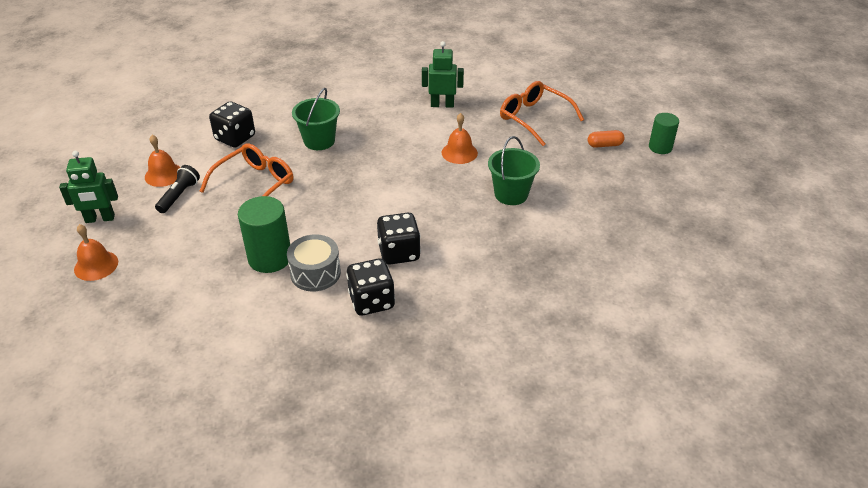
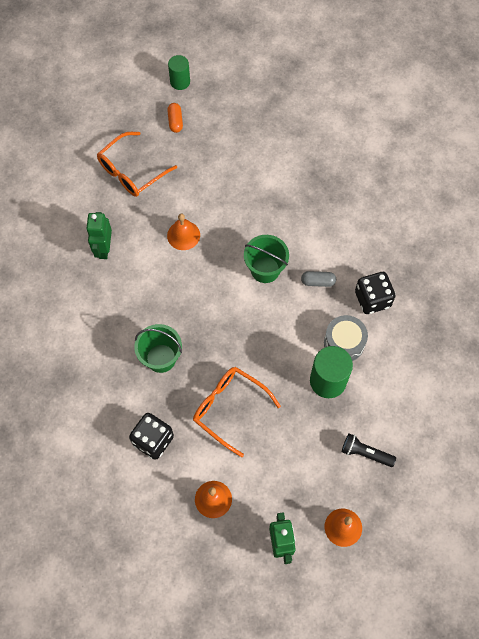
camera: 90 degrees left, 25 degrees up
(179, 196) = (246, 476): black flashlight -> black flashlight (365, 453)
(399, 253) = (318, 282): black dice -> grey capsule
(511, 194) = (243, 197): green bucket -> green bucket (265, 269)

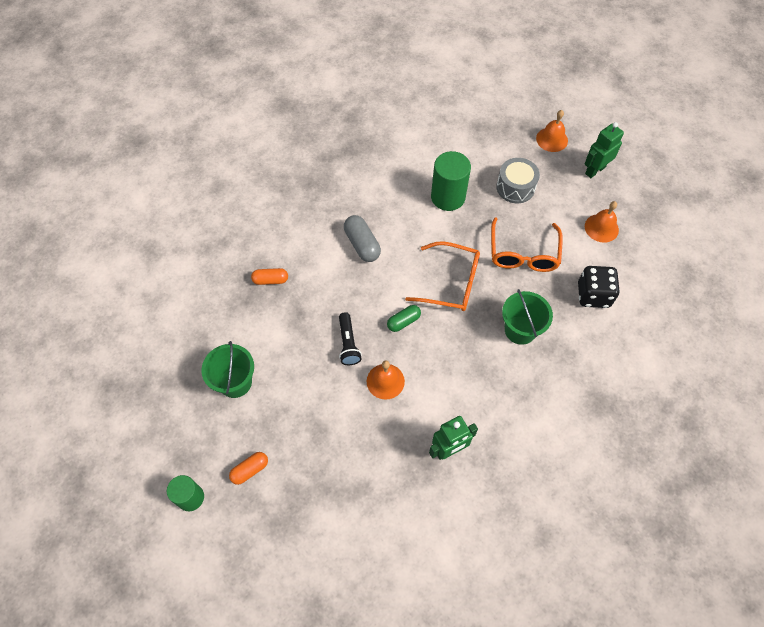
camera: 120 degrees left, 5 degrees down
(131, 171) = (341, 478): orange glasses -> orange glasses (451, 283)
(225, 274) = (403, 321): none -> green capsule
(265, 269) = (377, 291): green bucket -> green bucket (235, 382)
(318, 282) = (362, 244): grey capsule -> grey capsule, size x1.52
(323, 198) = (270, 280): none -> orange capsule
(344, 343) = (407, 201): grey drum -> grey drum (515, 187)
(365, 453) = (487, 149): black flashlight -> black flashlight (348, 343)
(372, 299) = (353, 198): black dice -> none

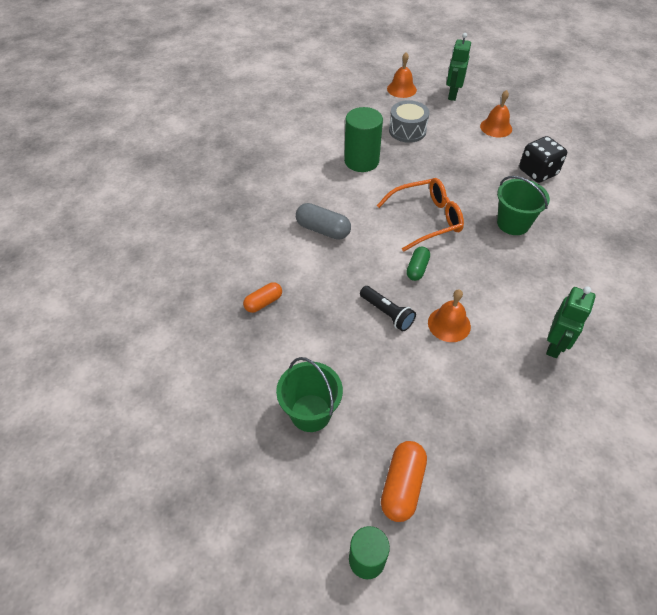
camera: 35 degrees left, 10 degrees down
(250, 470) = (402, 486): orange capsule -> orange capsule, size x1.52
(523, 253) = (459, 171): orange glasses -> none

